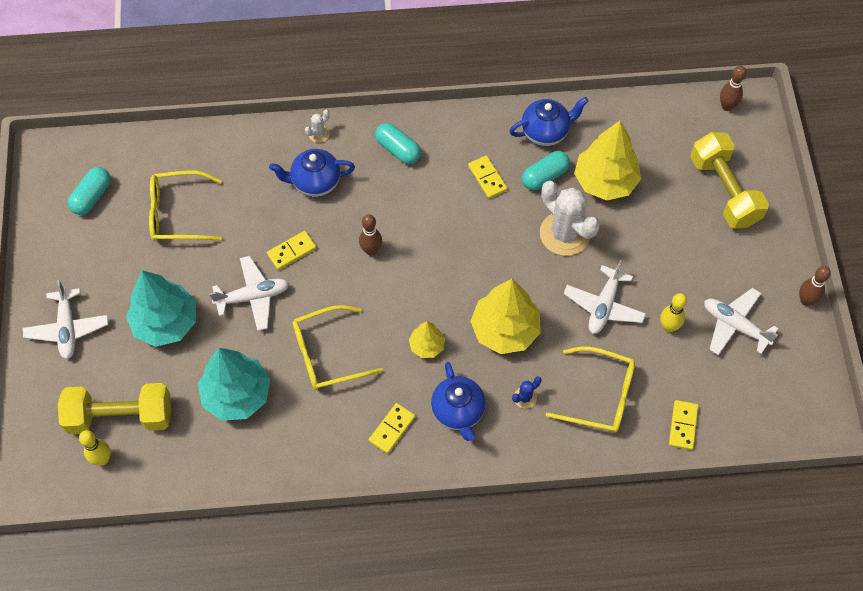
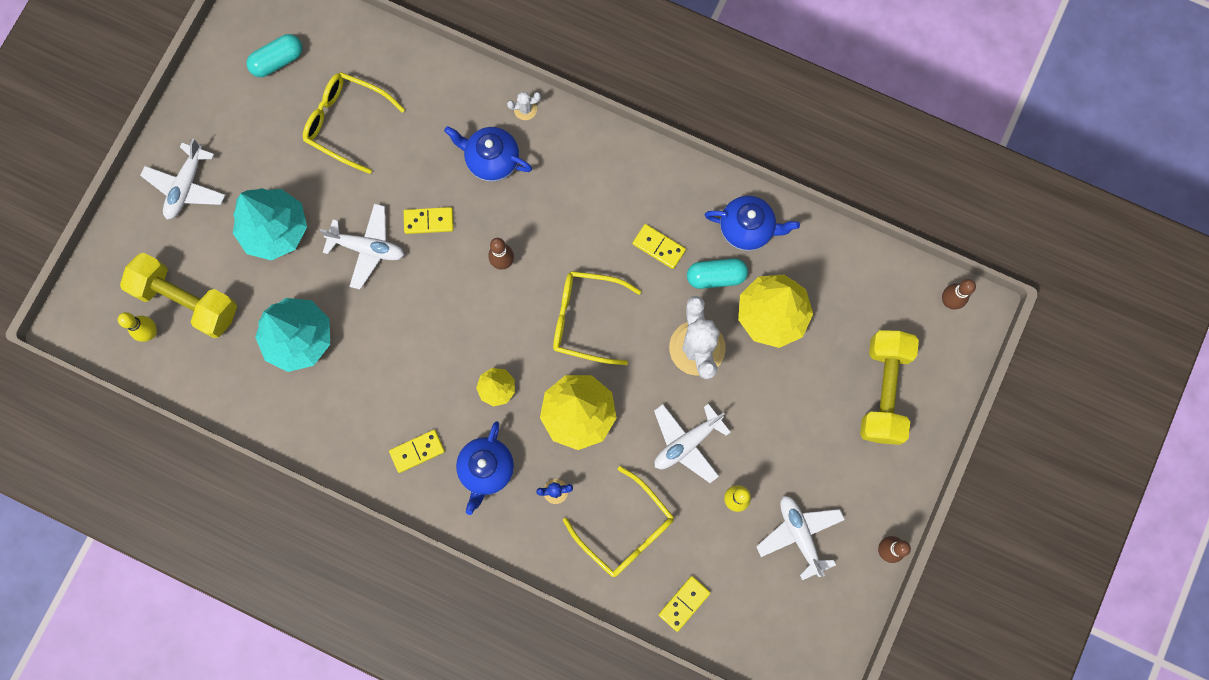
camera: 30 degrees right, 15 degrees up
(327, 354) = (402, 344): yellow glasses -> yellow glasses (586, 319)
(398, 149) = (591, 168): turquoise capsule -> none
(487, 178) = (658, 247): yellow domino -> yellow domino turned 60 degrees counterclockwise

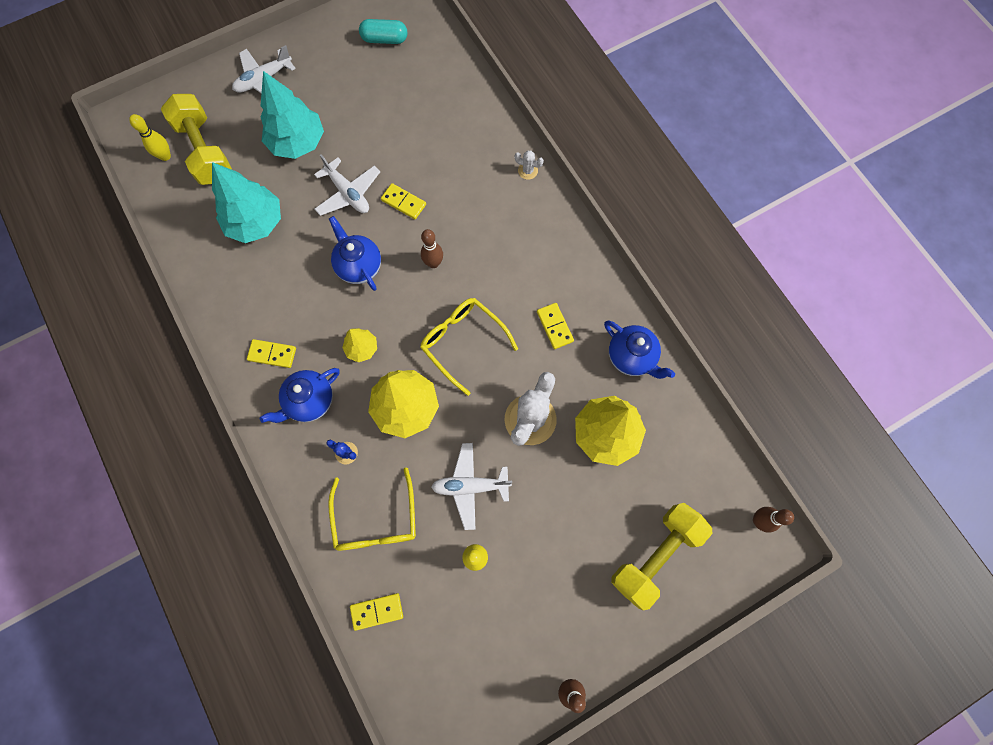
camera: 35 degrees right, 5 degrees down
(346, 123) = (398, 104): yellow glasses -> none
(491, 160) = (478, 189): blue teapot -> blue teapot (359, 266)
(716, 276) = (582, 376): turquoise capsule -> none
(799, 535) = (507, 623): white plane -> none

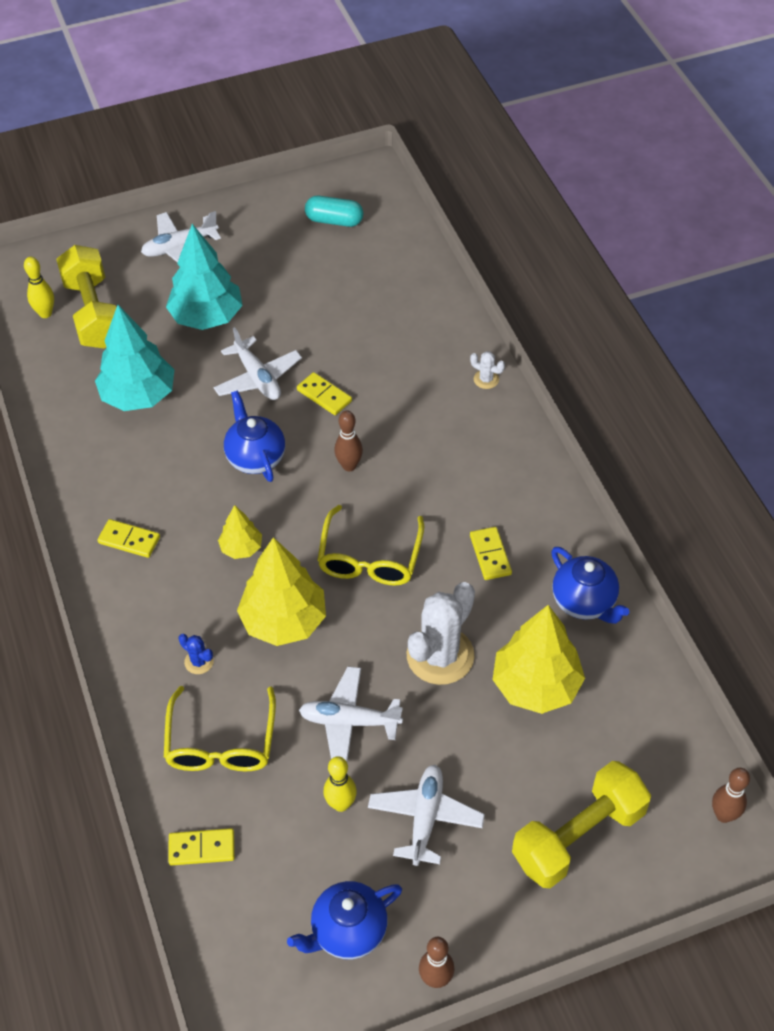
camera: 10 degrees right, 20 degrees down
(309, 401) = (164, 598): blue teapot -> blue teapot (347, 931)
(463, 342) = (370, 558): yellow glasses -> yellow glasses turned 135 degrees counterclockwise
(540, 558) = (425, 818): none -> white plane

